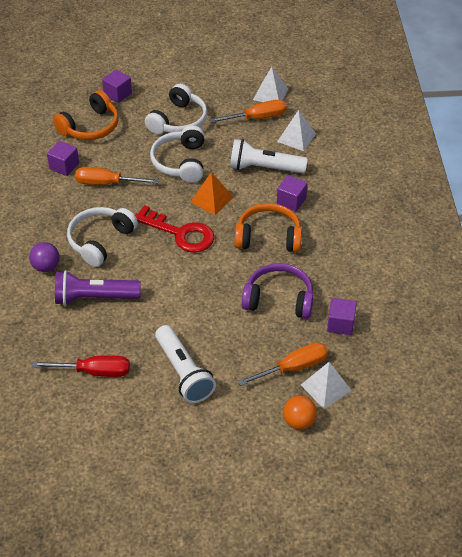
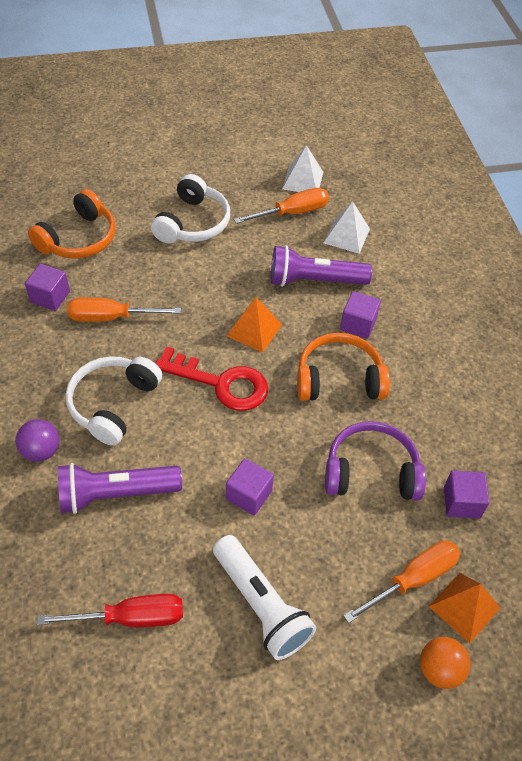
camera: 10 degrees left, 5 degrees up
(118, 94) = (109, 192): purple cube -> purple cube (249, 495)
(180, 162) = (204, 280): white headphones -> none
(264, 168) = (314, 281): white flashlight -> purple flashlight
(325, 387) = (464, 607): white pyramid -> orange pyramid

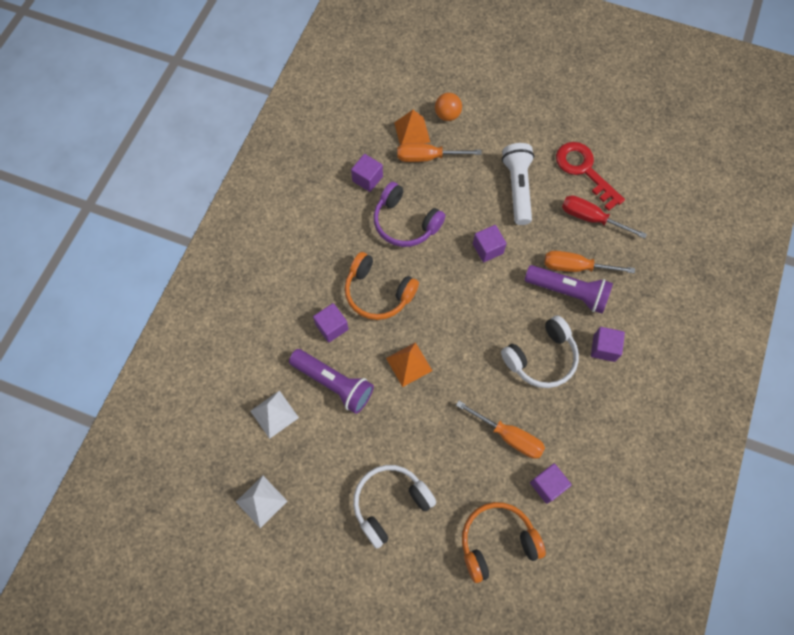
camera: 145 degrees left, 15 degrees up
(41, 451) = (604, 348): purple ball -> purple cube
(220, 383) = (459, 333): red key -> red key (584, 170)
(292, 213) = (299, 466): orange screwdriver -> orange screwdriver (576, 267)

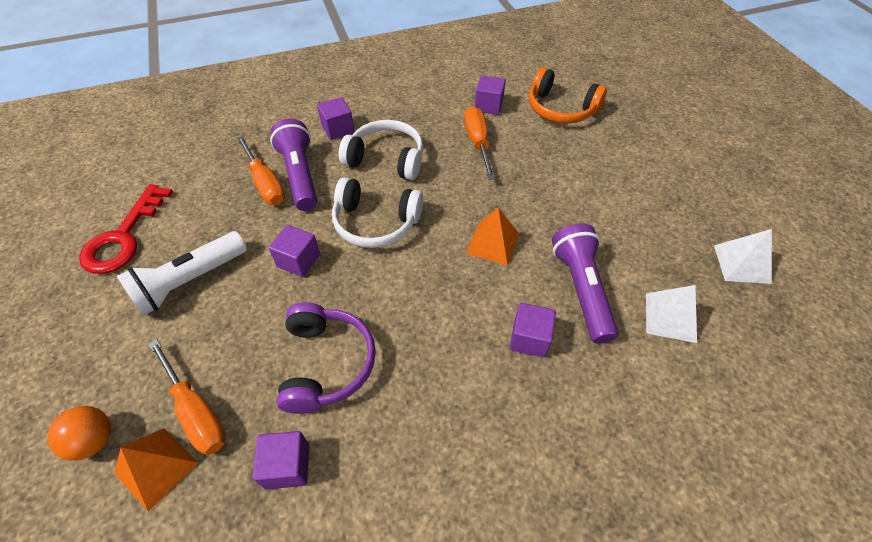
camera: 130 degrees left, 15 degrees down
(378, 293) = (445, 324): orange headphones -> none
(390, 503) = (618, 178): white headphones -> white headphones (375, 223)
(591, 218) = (192, 200): red screwdriver -> none

